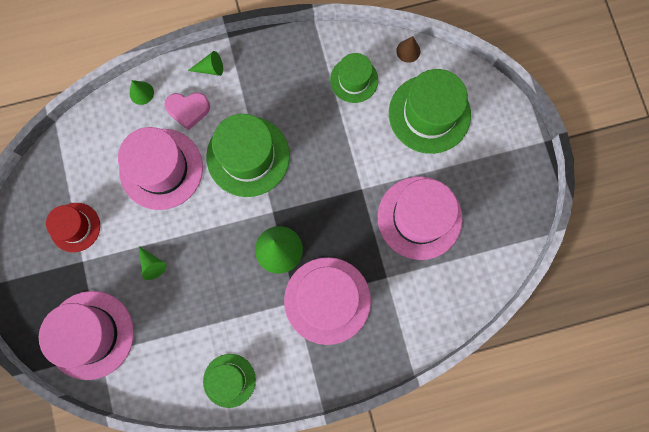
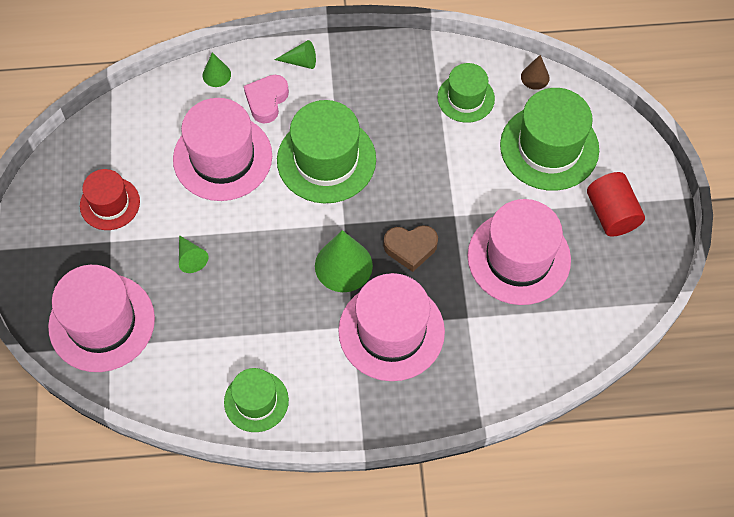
camera: 10 degrees right, 15 degrees down
(188, 110) = (266, 101): pink heart -> pink heart turned 105 degrees clockwise
(330, 224) = (410, 248): none -> brown heart
(488, 165) = (611, 213): none -> red cylinder

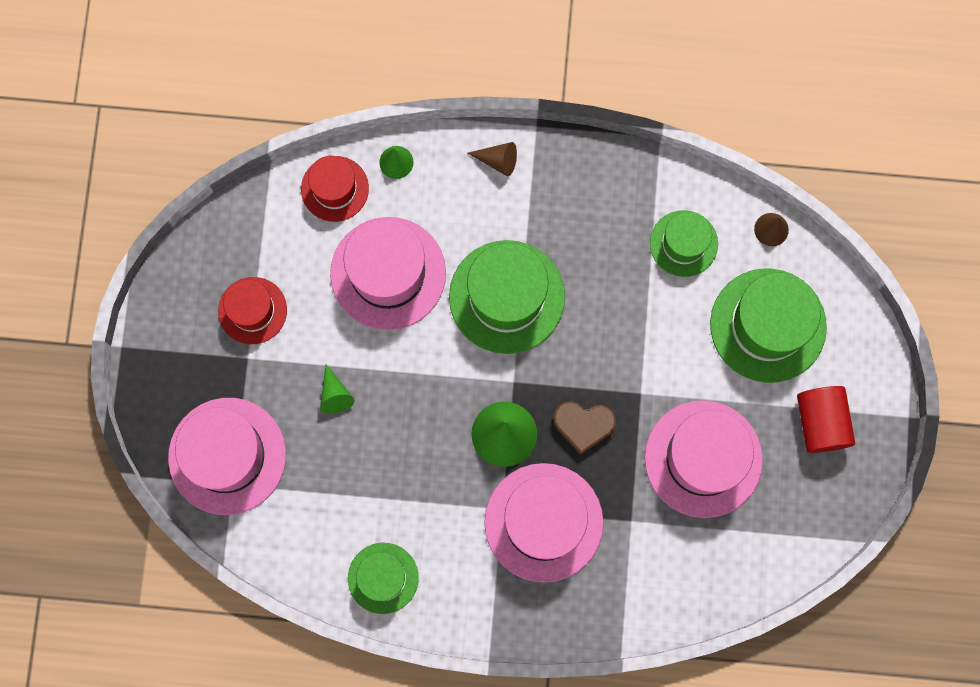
camera: 10 degrees right, 15 degrees up
(168, 101) = (335, 189): none -> red hat
(266, 101) = (449, 207): pink heart -> none
(300, 61) = (498, 160): green cone -> brown cone

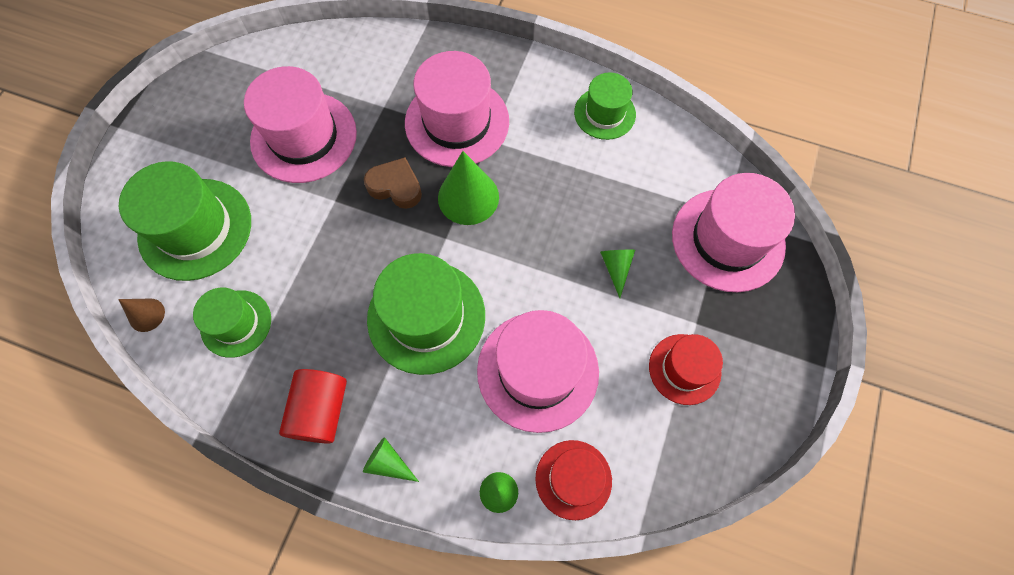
camera: 165 degrees left, 10 degrees down
(498, 160) = (388, 463): brown cone -> green cone
(821, 422) = (192, 140): red cylinder -> red cylinder (321, 410)

